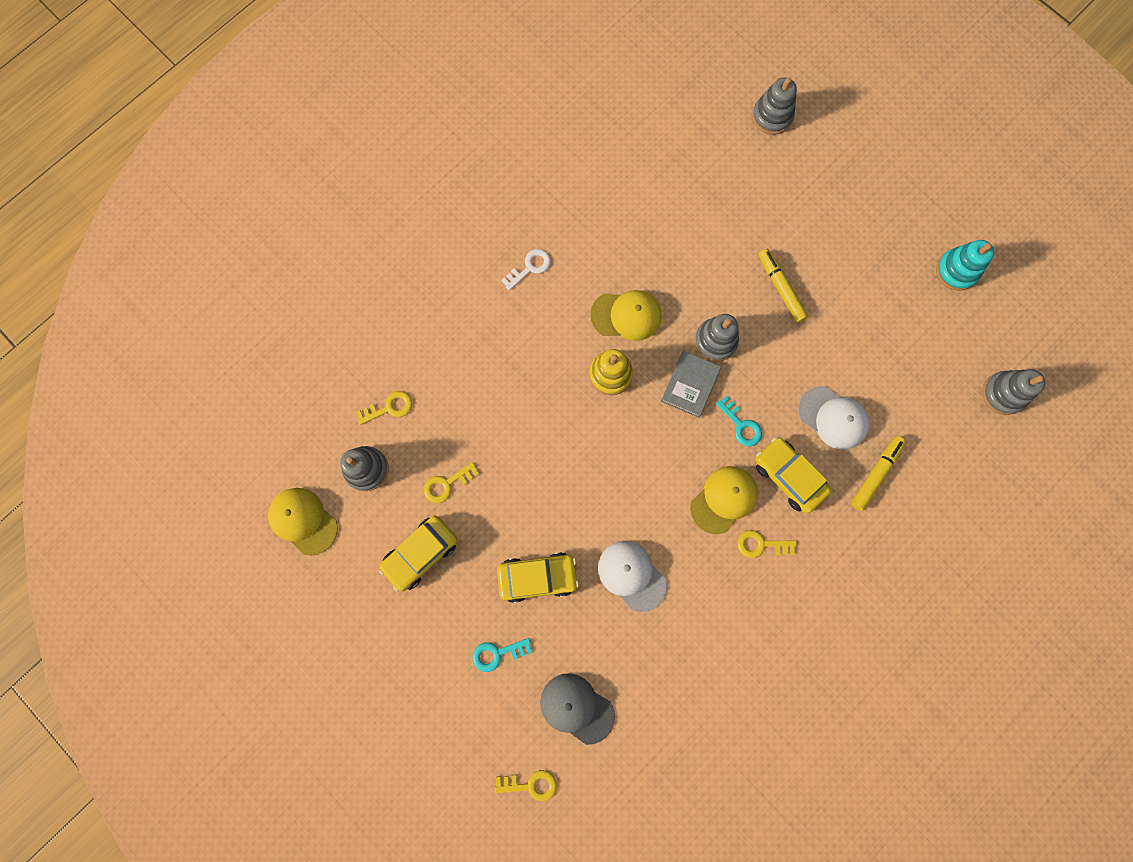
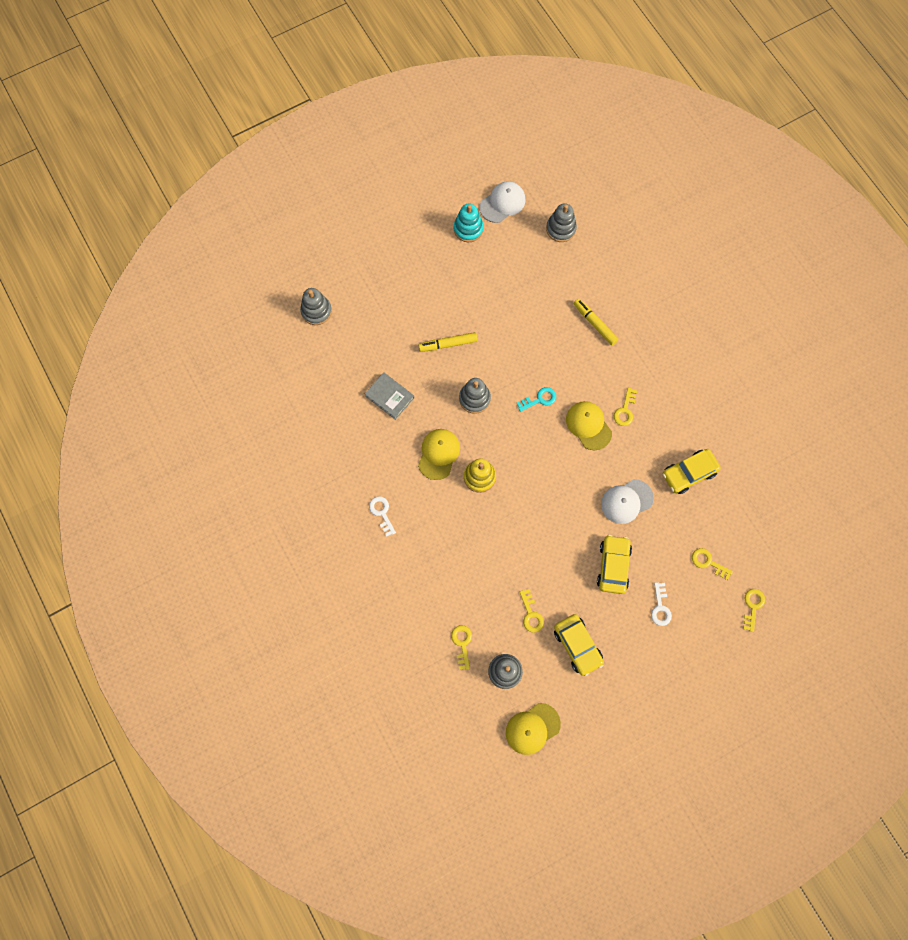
camera: 75 degrees left, 5 degrees down
(497, 653) = (660, 607): turquoise key -> white key
(576, 708) = (708, 562): grey cap -> yellow key
(690, 385) = (502, 425): grey book -> grey book (389, 397)
(788, 476) = (583, 379): yellow car -> yellow car (689, 473)
(833, 418) = (550, 338): white cap -> white cap (502, 203)

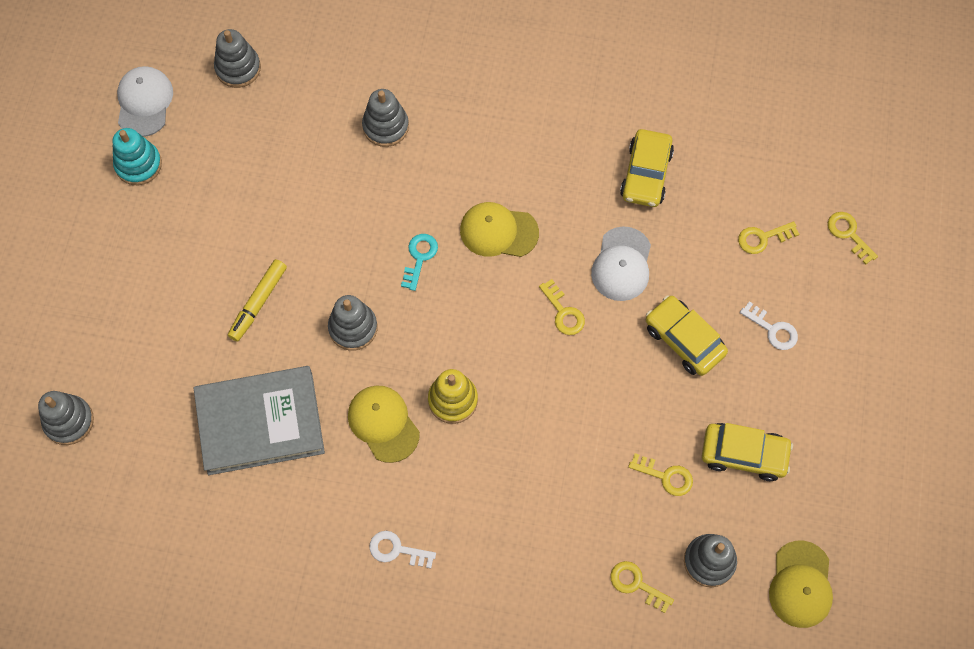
camera: 50 degrees left, 5 degrees down
(389, 397) = (260, 423): grey book -> grey book, size x1.85
(595, 324) = (385, 126): yellow marker -> grey stacking toy
(625, 410) = (515, 179): yellow key -> yellow key (563, 312)

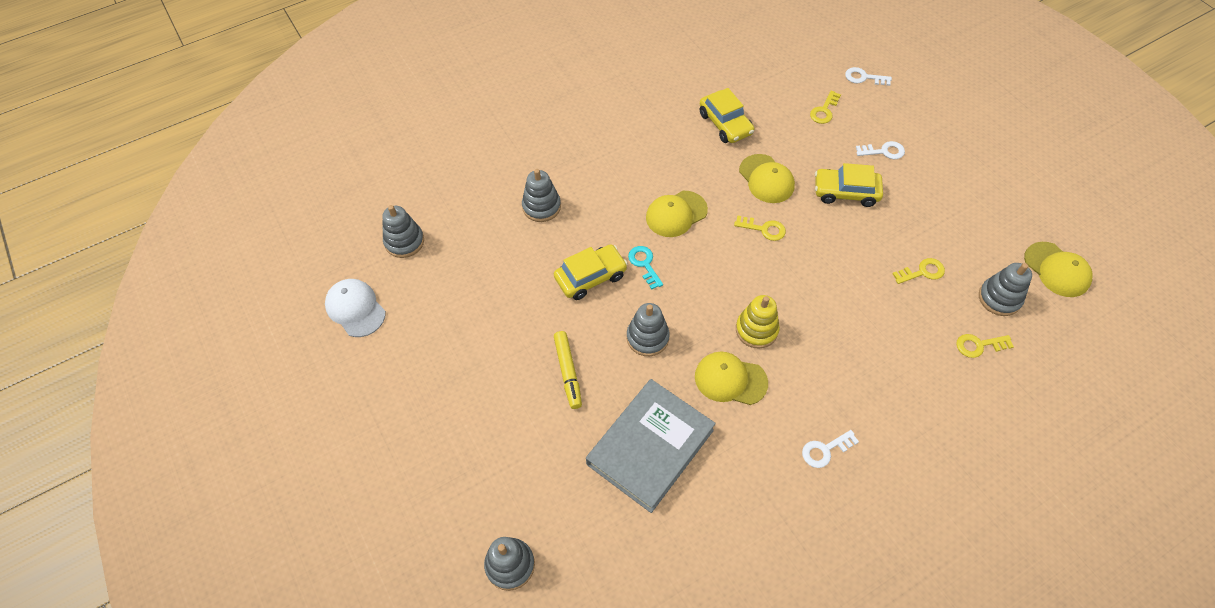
camera: 40 degrees left, 10 degrees down
(138, 165) = (390, 350): turquoise stacking toy -> none
(622, 264) = (766, 179): white cap -> yellow cap
(744, 454) = (947, 226): yellow car -> yellow car (590, 277)
(848, 234) = (864, 77): yellow key -> white key

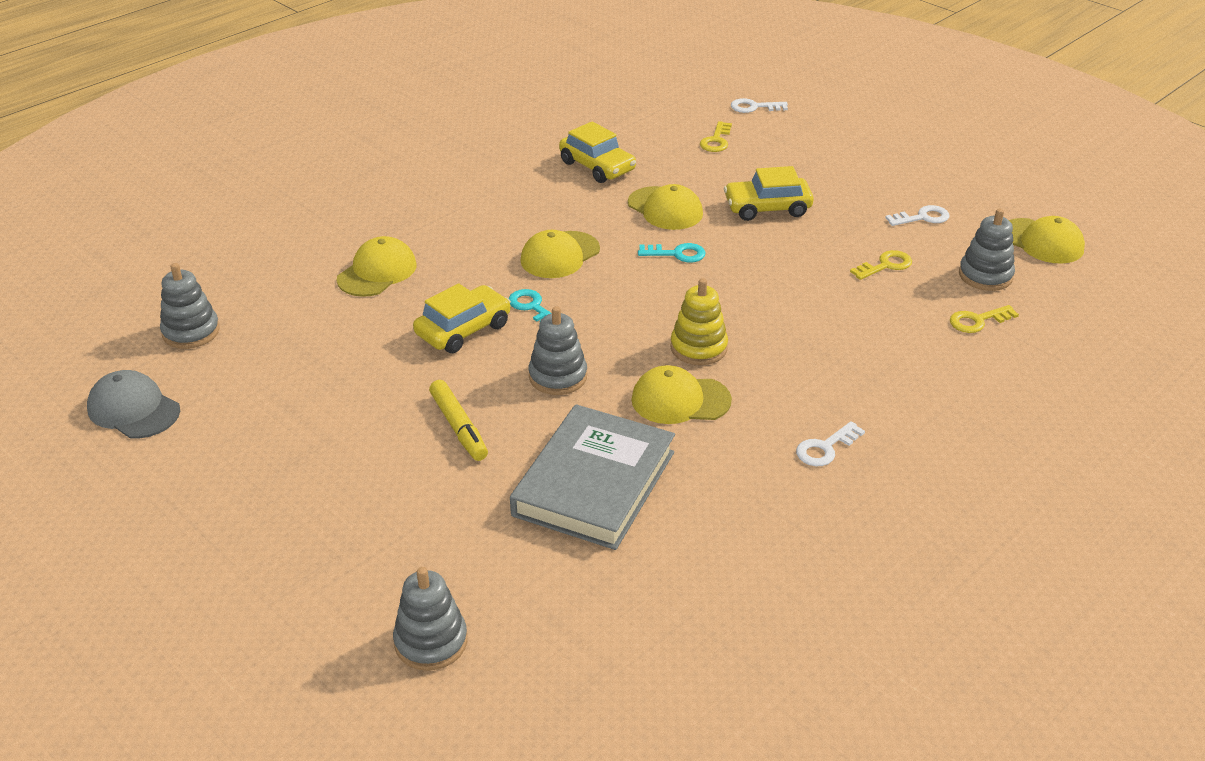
camera: 15 degrees left, 20 degrees down
(355, 308) = (133, 409): white cap -> grey cap
(541, 207) = (377, 272): grey stacking toy -> yellow cap
(764, 229) = (677, 254): yellow key -> turquoise key
(884, 151) = (800, 167): white key -> white key (922, 217)

